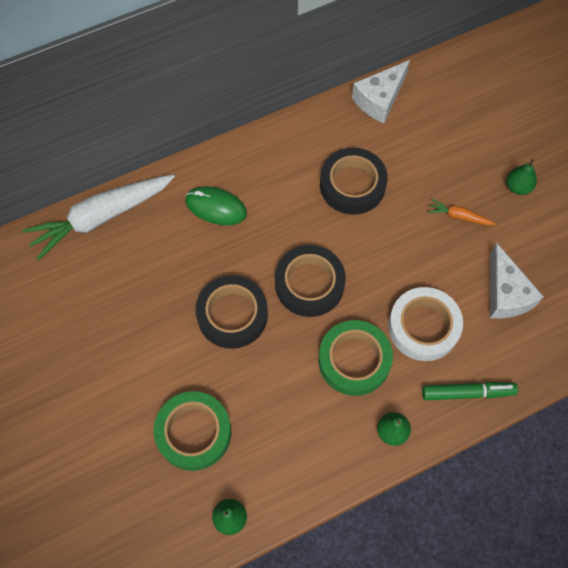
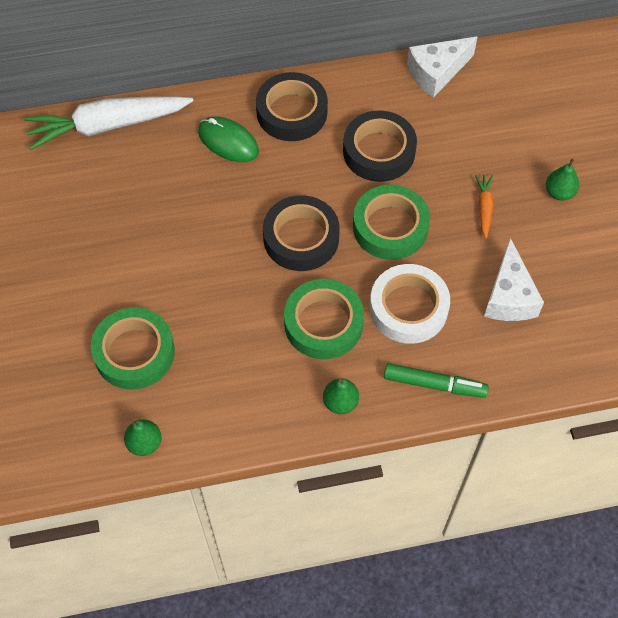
camera: 15 degrees right, 5 degrees down
(232, 315) = (211, 249): black tape -> black tape (292, 112)
(384, 254) = (390, 227): none -> green tape
(459, 216) = (484, 208): orange carrot -> orange carrot turned 60 degrees clockwise

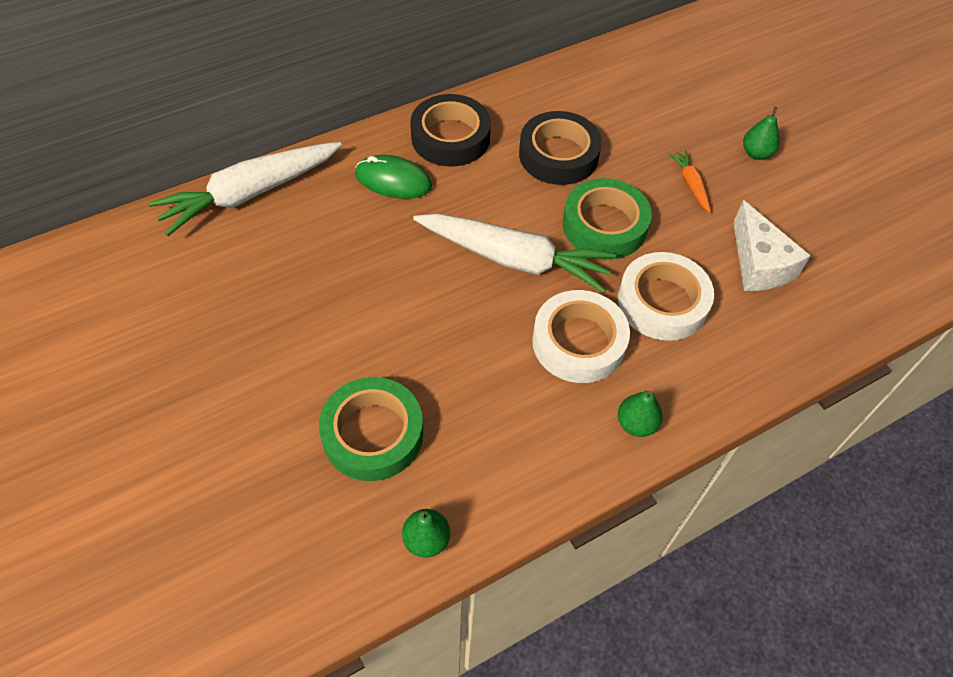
camera: 20 degrees left, 5 degrees down
(301, 238) = (514, 259): black tape -> white carrot
(323, 323) = (578, 342): green tape -> white tape
(434, 384) = (728, 375): green marker -> none
(436, 73) = (582, 71): white cheese -> none

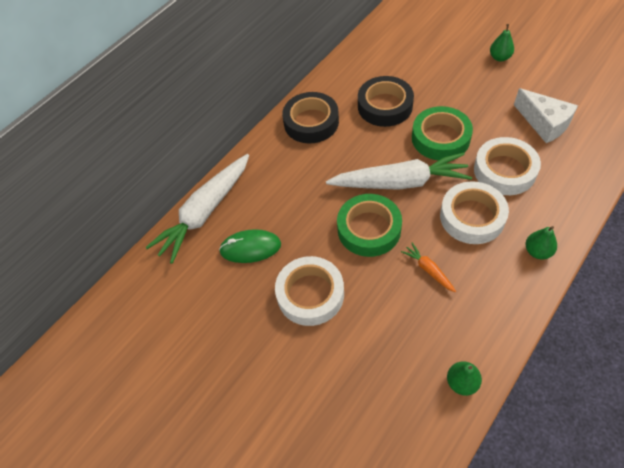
camera: 15 degrees left, 0 degrees up
(311, 347) = (310, 294): none -> white tape
(373, 434) = (385, 332): green tape -> green tape (369, 229)
(393, 180) = (293, 164): green mouse -> green mouse (250, 248)
(690, 184) = (474, 92): orange carrot -> orange carrot (428, 270)

